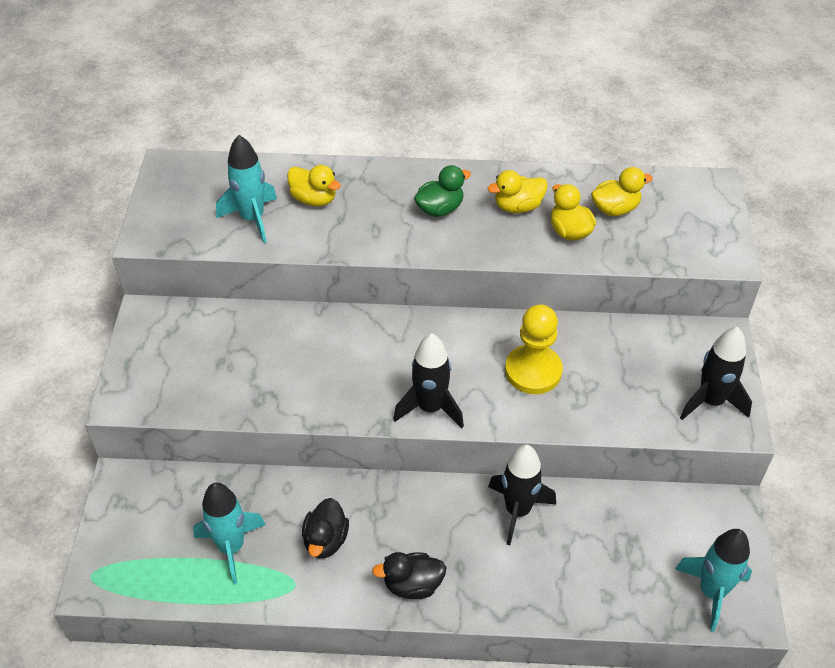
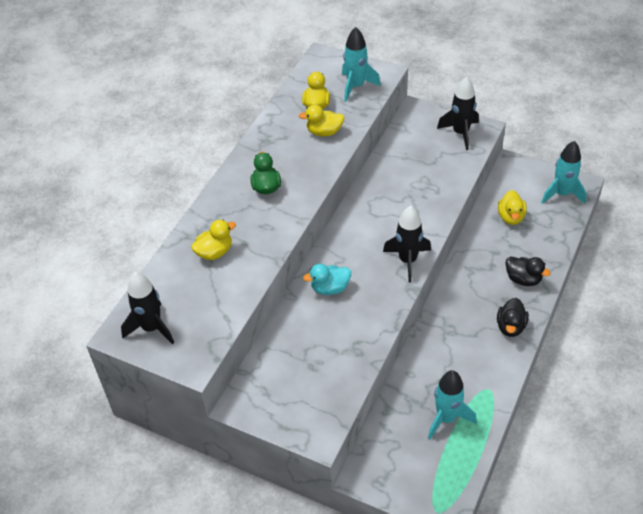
camera: 65 degrees left, 0 degrees up
(252, 219) = (213, 293): turquoise rocket -> turquoise rocket (356, 86)
(325, 540) = (461, 363): black duck -> black duck (523, 279)
(347, 341) = (330, 288): none -> turquoise duck
(517, 510) = (477, 259): black rocket -> black rocket (152, 328)
(518, 207) = (287, 148): yellow duck -> yellow duck (511, 217)
(533, 371) = (401, 202): yellow pawn -> none

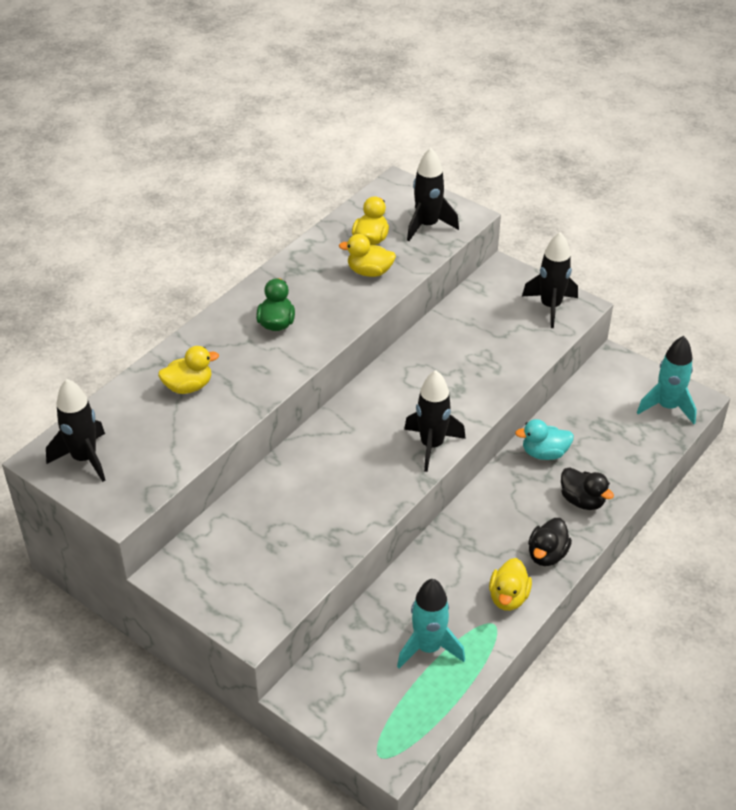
camera: 10 degrees right, 5 degrees down
(330, 288) = (324, 460): turquoise duck -> turquoise duck (544, 453)
(356, 86) = (427, 225): turquoise rocket -> black rocket
(511, 217) = (591, 423): yellow duck -> yellow duck (508, 597)

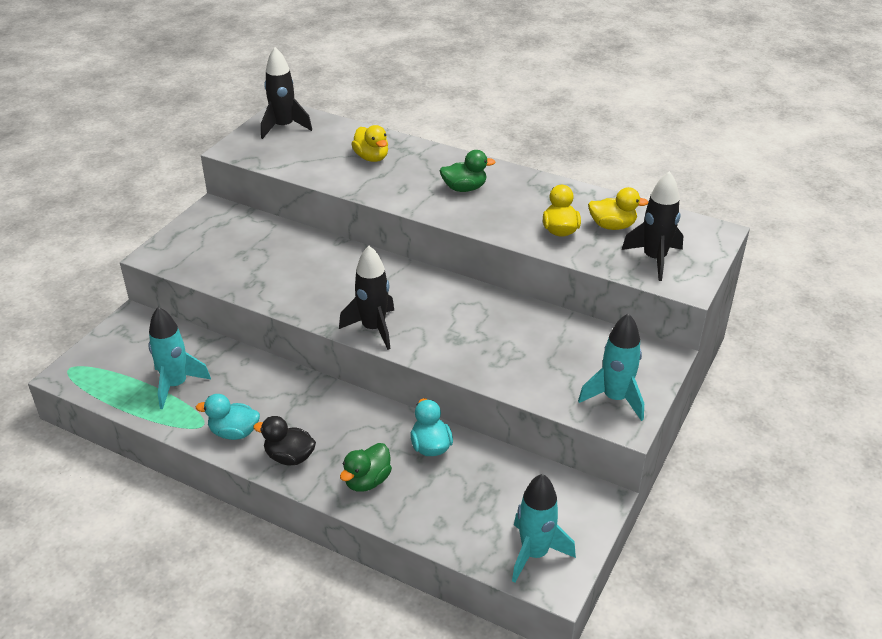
camera: 80 degrees right, 5 degrees down
(508, 597) = (234, 432): yellow duck -> turquoise duck
(550, 306) = (615, 398): black rocket -> turquoise rocket
(582, 500) = (367, 481): black duck -> green duck

